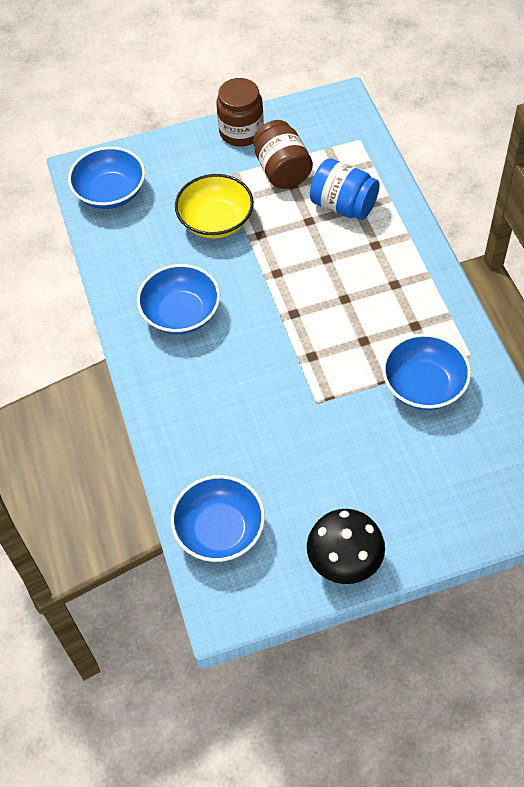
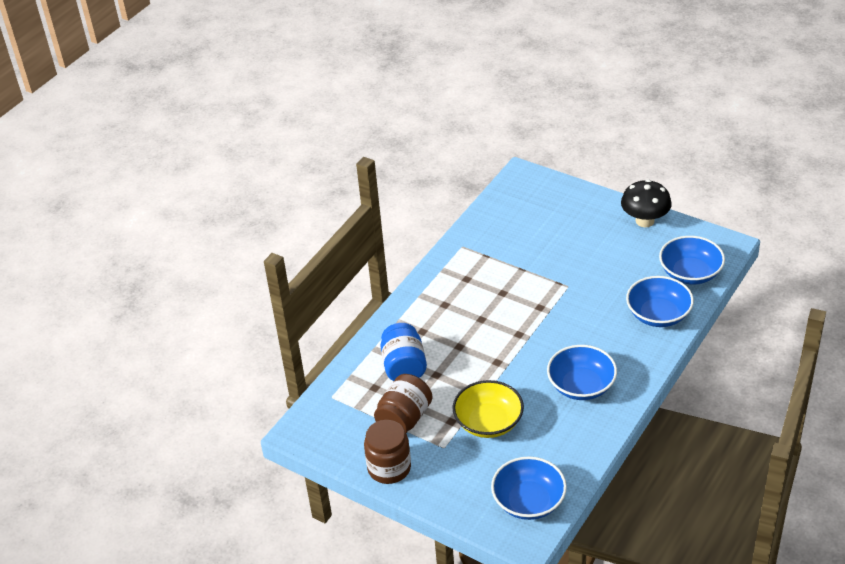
camera: 130 degrees left, 15 degrees down
(423, 385) = (504, 253): blue bowl -> blue bowl (658, 314)

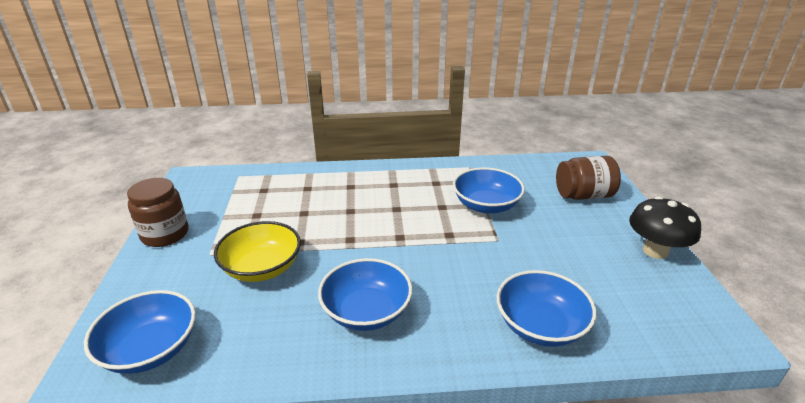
camera: 50 degrees right, 10 degrees down
(404, 367) = (300, 194): blue jar -> none
(404, 419) = (235, 218): brown jar -> brown jar (583, 195)
(690, 273) = (638, 322): blue bowl -> blue bowl (486, 205)

